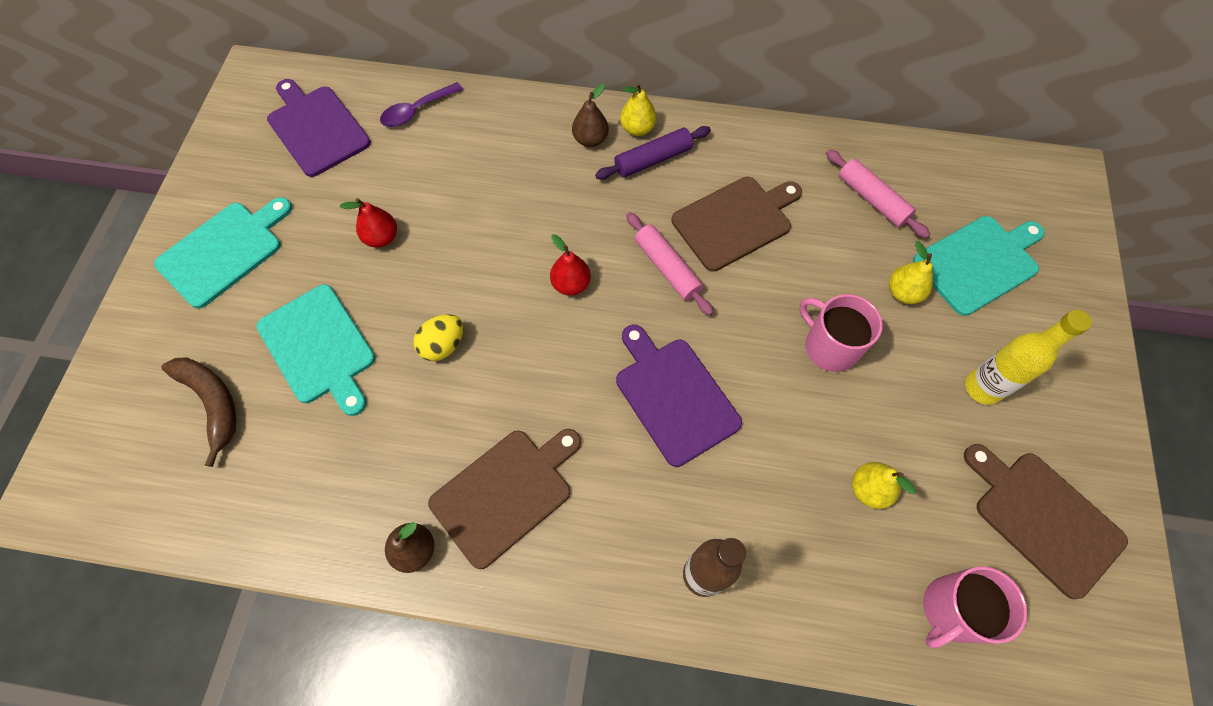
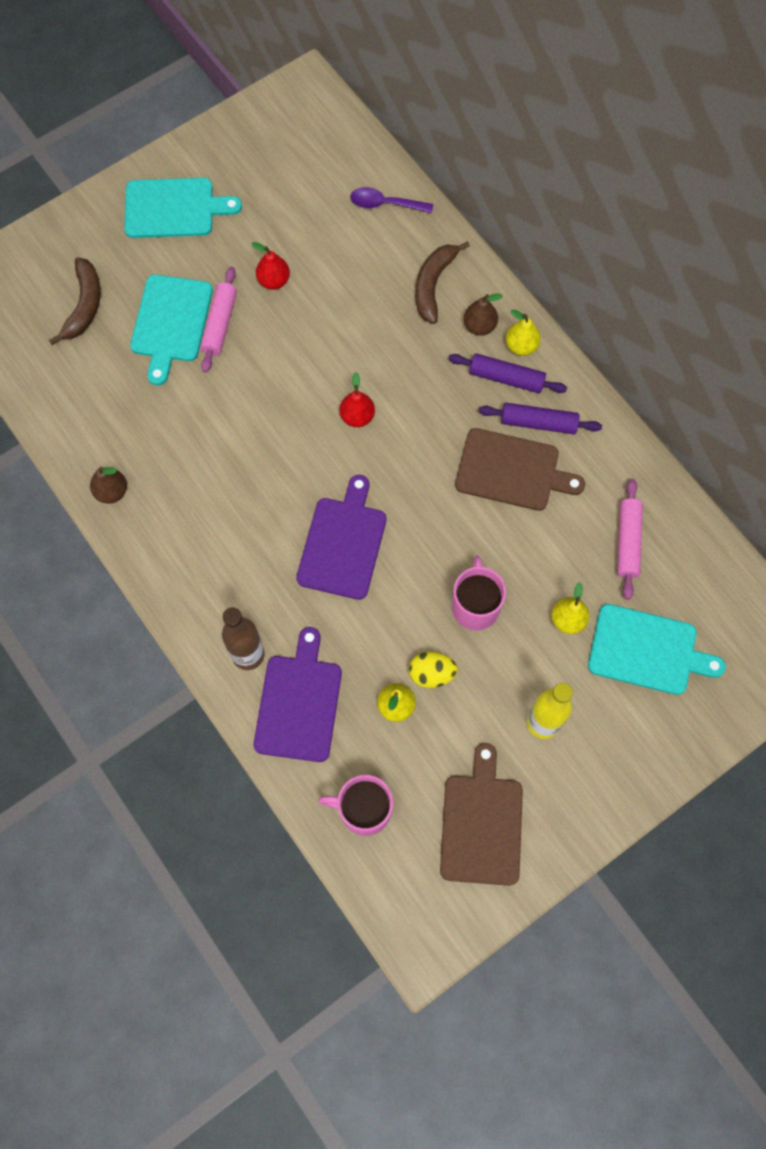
camera: 45 degrees right, 5 degrees up
(317, 128) = (308, 163): purple cutting board -> purple cutting board (299, 703)
(443, 345) = (241, 386): yellow egg -> yellow egg (431, 674)
(506, 493) = (189, 507): brown cutting board -> none
(521, 138) = (433, 285): none -> brown banana
(667, 268) = (430, 461): pink rolling pin -> pink rolling pin (220, 324)
(713, 171) = (538, 423): none -> purple rolling pin

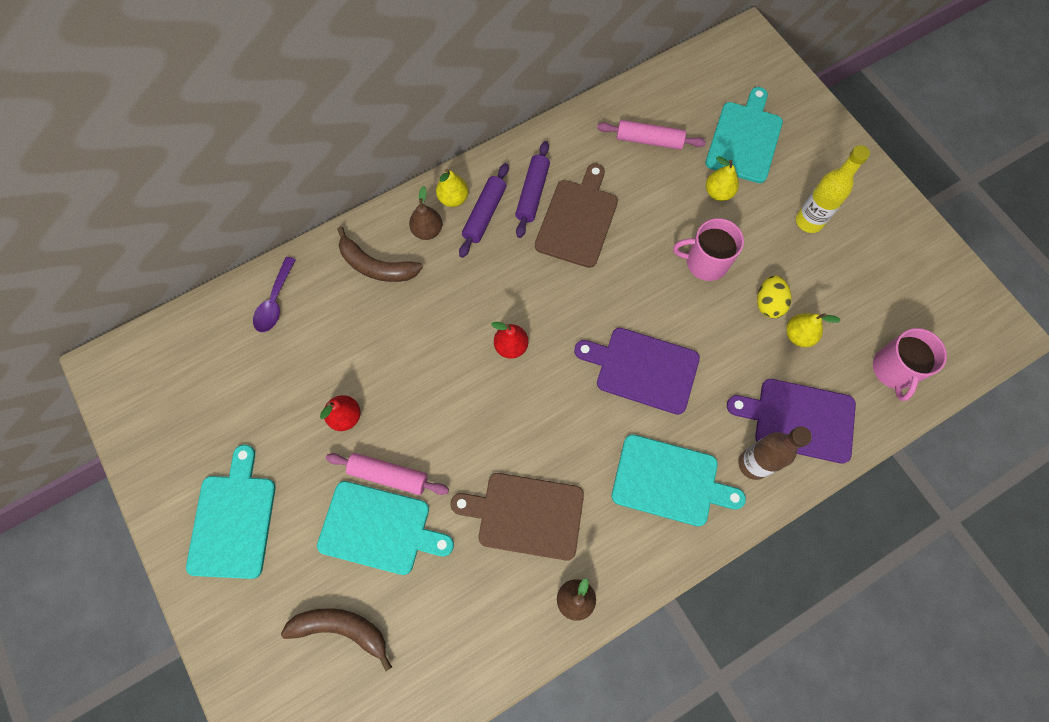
camera: 85 degrees left, 0 degrees up
(226, 573) = (669, 481): none -> turquoise cutting board
(482, 824) = (897, 277): brown cutting board -> brown cutting board (525, 515)

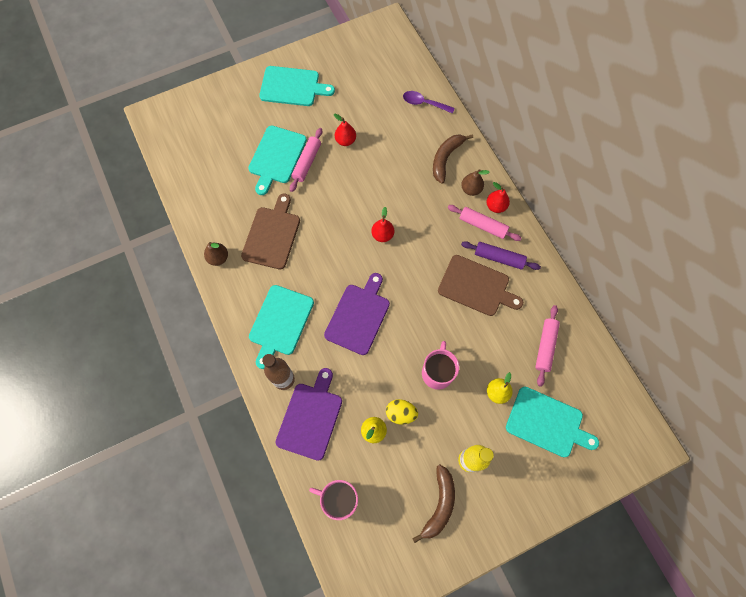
camera: 95 degrees right, 0 degrees up
(342, 629) = (225, 138): brown banana -> brown banana (439, 504)
(453, 198) = (496, 206): yellow pear -> red pear
(485, 214) = (482, 225): purple rolling pin -> pink rolling pin

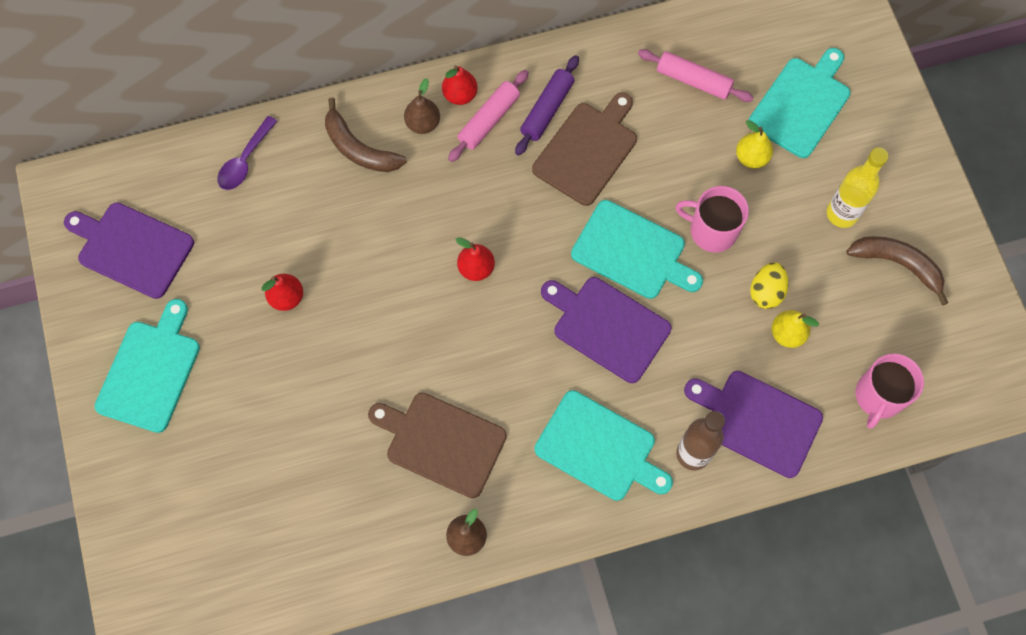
camera: 80 degrees left, 0 degrees up
(276, 157) = (291, 417): turquoise cutting board -> turquoise cutting board (632, 252)
(307, 162) = (314, 367): pink rolling pin -> none
(360, 63) = (132, 248): none -> purple cutting board

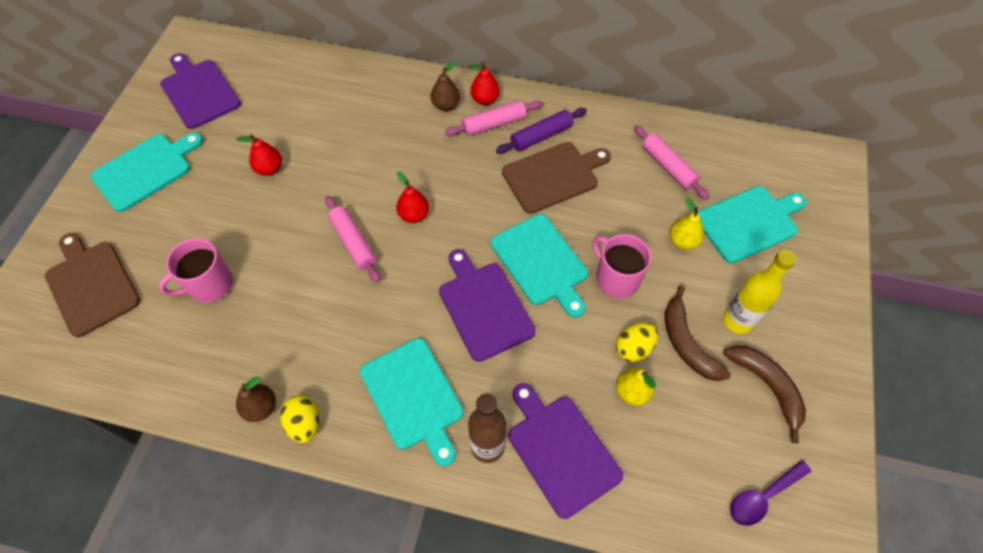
camera: 30 degrees right, 10 degrees down
(245, 161) = (311, 74): purple spoon -> purple spoon (763, 497)
(359, 148) = (390, 101): brown banana -> brown banana (686, 343)
(436, 331) = (353, 243): none -> pink rolling pin
(441, 442) = (297, 324): brown cutting board -> brown cutting board (91, 284)
(518, 528) = (304, 424): none -> yellow egg
(878, 396) = (686, 491): pink mug -> pink mug (209, 285)

